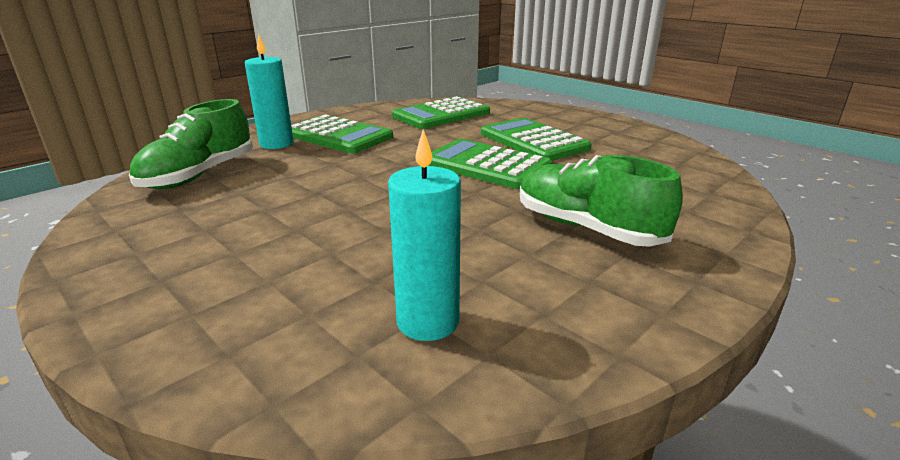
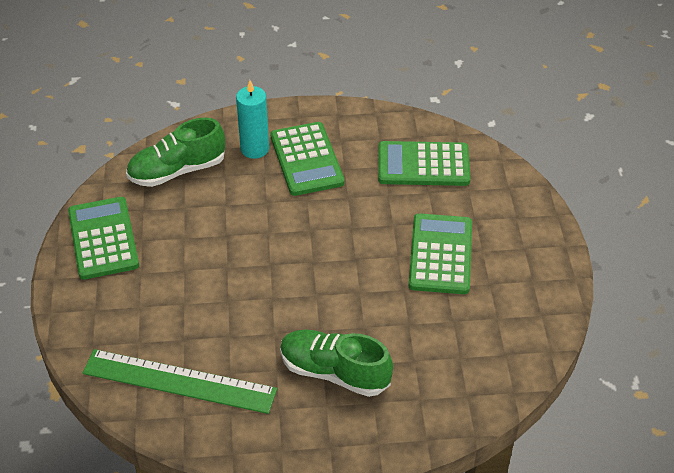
camera: 40 degrees right, 20 degrees up
(428, 321) = (179, 381): turquoise candle -> green ruler
(486, 165) = (362, 268): green calculator -> green calculator (103, 238)
(586, 228) = (334, 372): green shoe -> green shoe turned 60 degrees counterclockwise

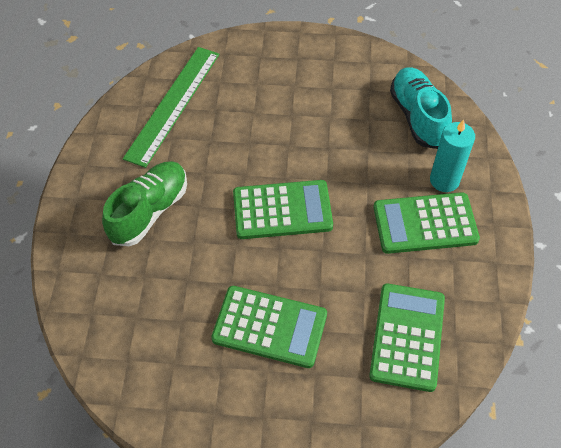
camera: 100 degrees right, 10 degrees up
(103, 238) = (338, 62): green calculator -> green calculator (282, 210)
(177, 171) = (417, 116): green shoe -> turquoise shoe

